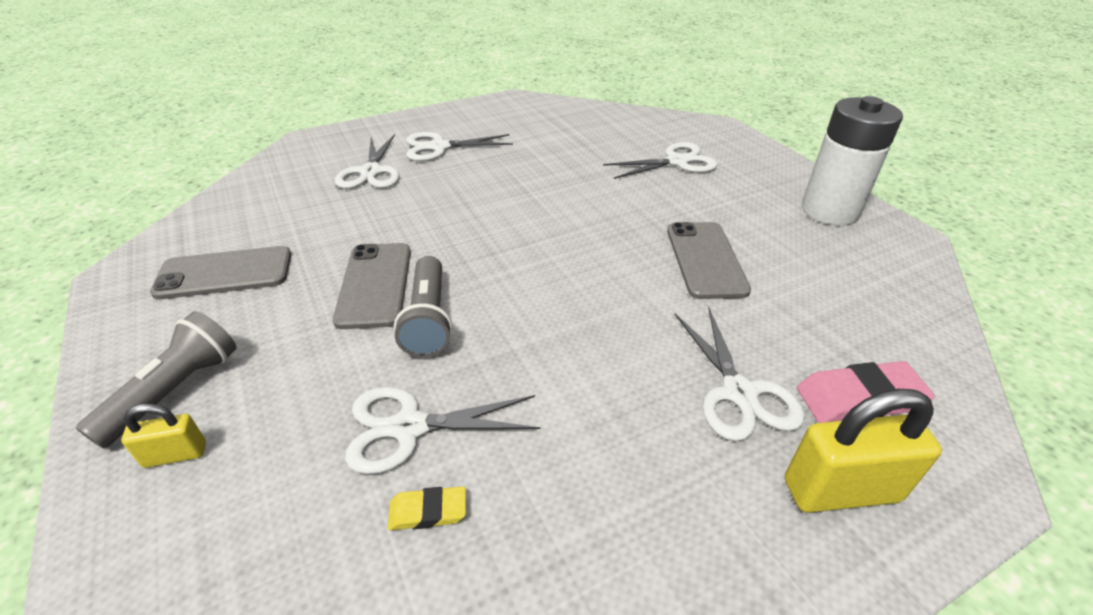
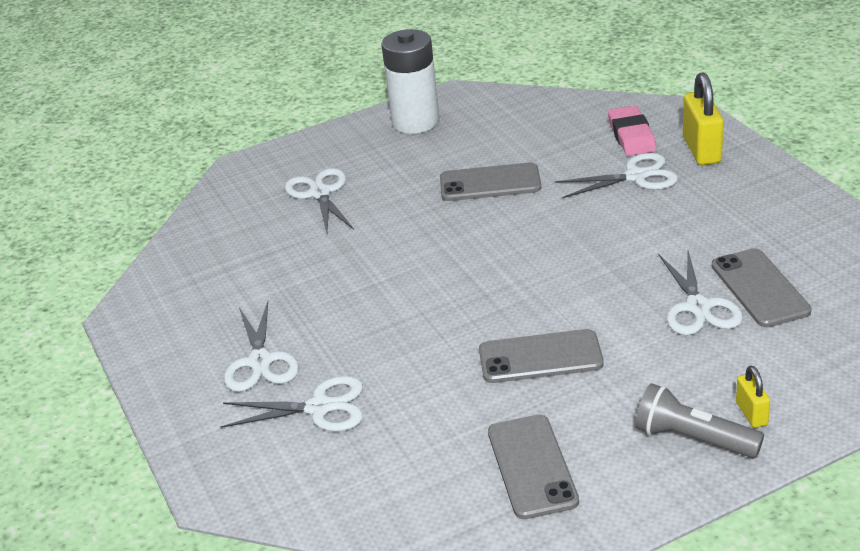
camera: 85 degrees left, 5 degrees down
(428, 511) = (759, 288): yellow eraser -> grey phone
(429, 319) = (583, 317): grey flashlight -> none

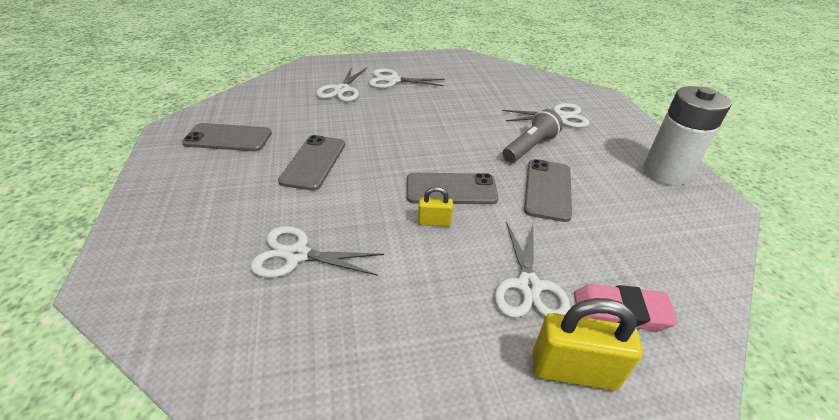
camera: 100 degrees right, 5 degrees up
(693, 439) = (173, 202): grey flashlight -> grey flashlight (530, 147)
(751, 413) = (159, 238): yellow padlock -> yellow padlock (434, 222)
(759, 288) = (286, 308): grey phone -> grey phone (451, 189)

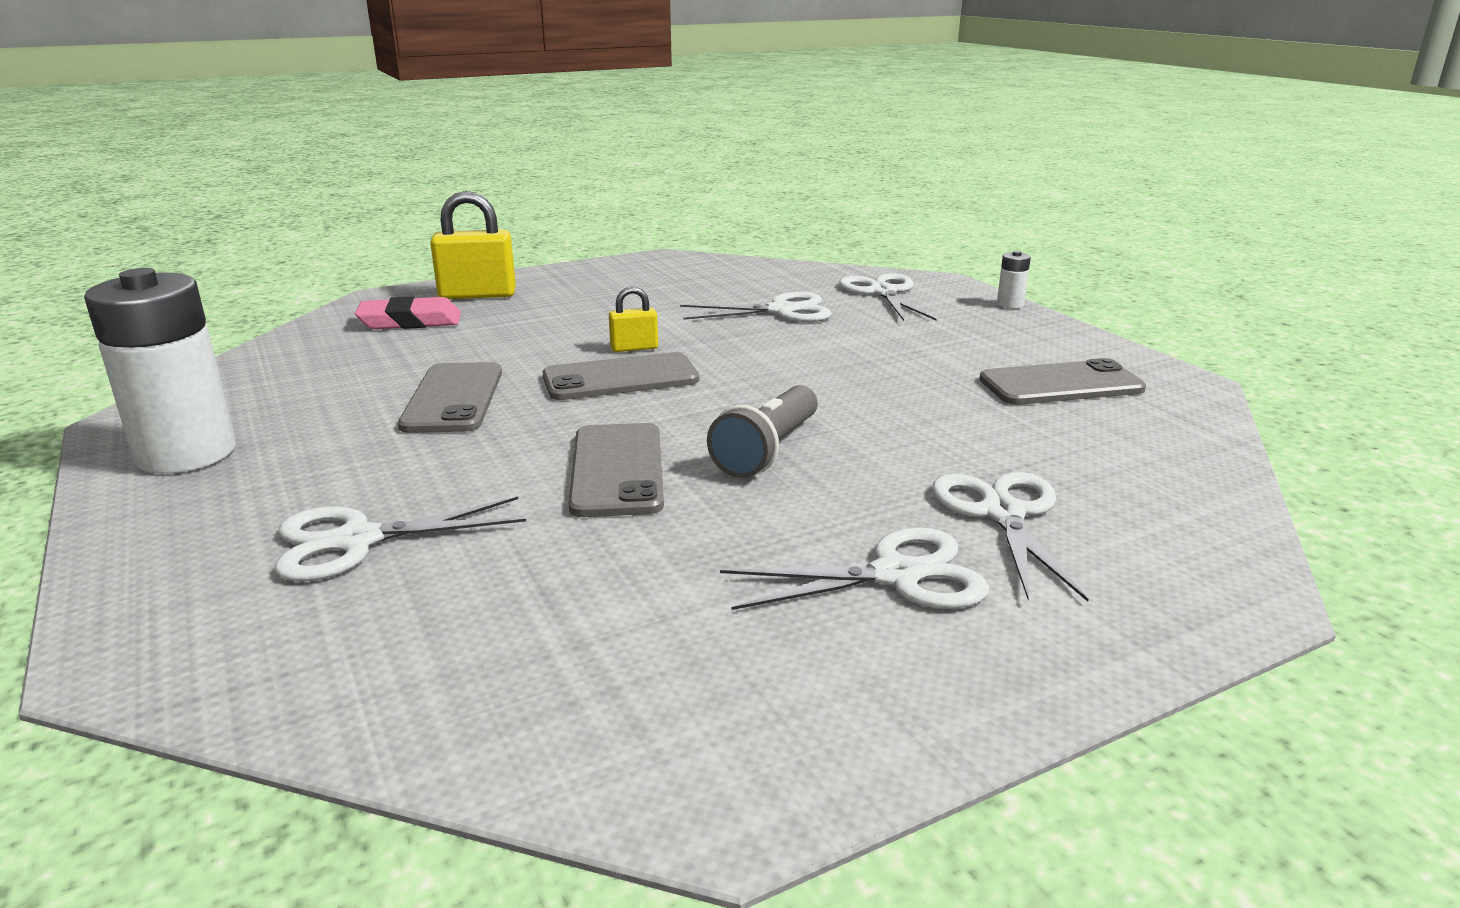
camera: 165 degrees right, 15 degrees down
(118, 224) = (1010, 304): none -> white battery
(313, 162) = (869, 377): grey phone -> grey phone (617, 470)
(528, 286) = (509, 323): white scissors -> white scissors (883, 292)
(530, 147) = (467, 455): grey flashlight -> grey flashlight (768, 451)

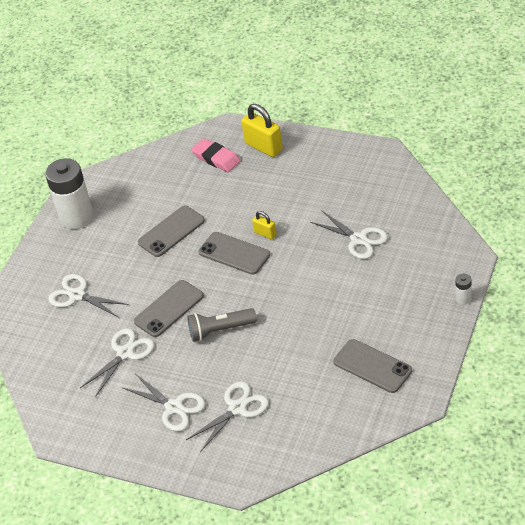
camera: 55 degrees right, 20 degrees up
(883, 292) = (426, 251): white scissors -> white scissors (125, 353)

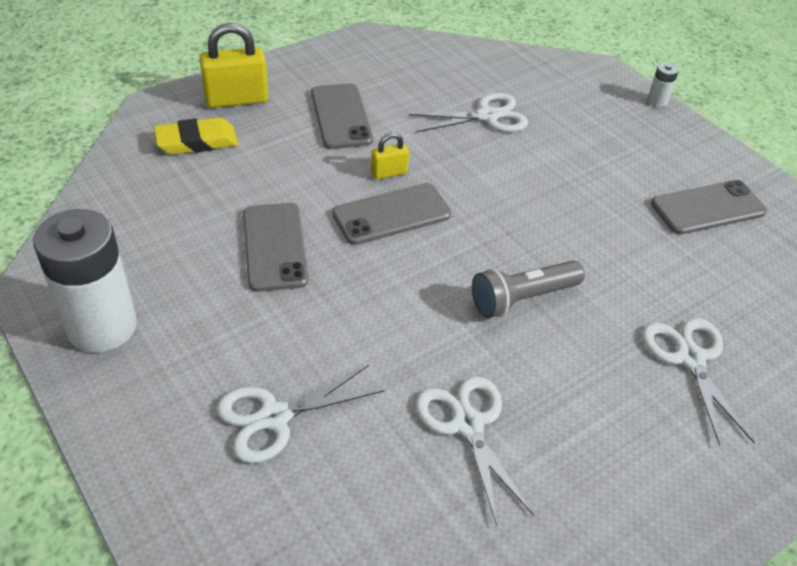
camera: 65 degrees left, 0 degrees up
(169, 309) = (425, 327): grey phone -> grey phone (341, 116)
(174, 407) = (635, 426): white scissors -> none
(216, 158) = (197, 141): pink eraser -> yellow eraser
(220, 330) = (522, 299): grey flashlight -> grey flashlight turned 45 degrees clockwise

